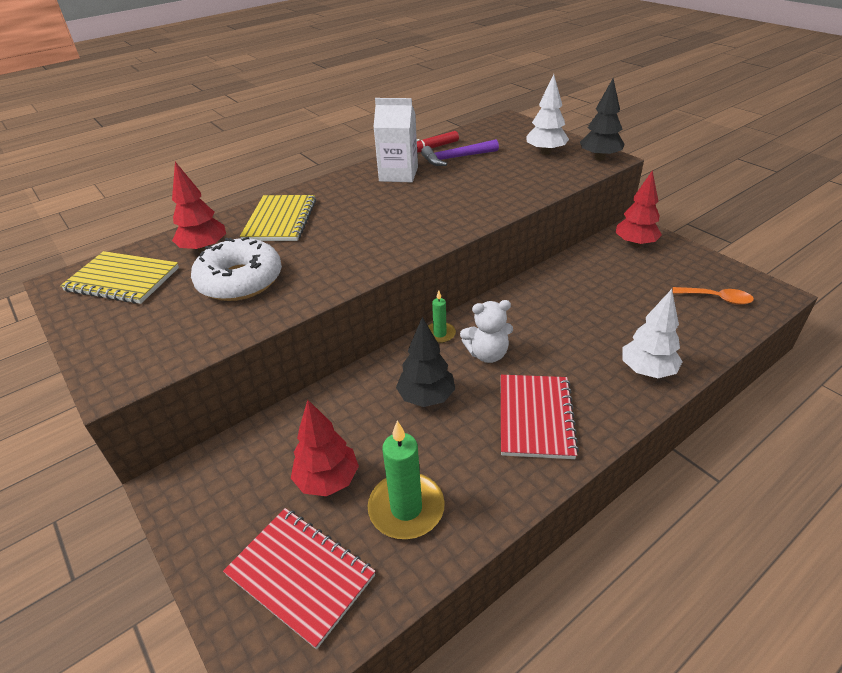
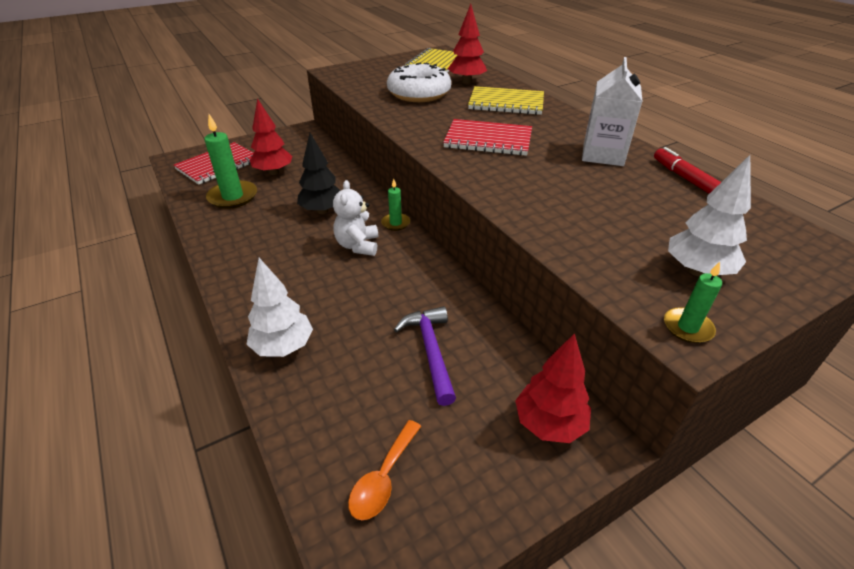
camera: 95 degrees right, 0 degrees up
(456, 158) = (656, 193): purple hammer -> purple hammer (430, 351)
(535, 417) = (270, 260): red notebook -> red notebook (488, 140)
(599, 158) = (687, 327): black tree -> green candle

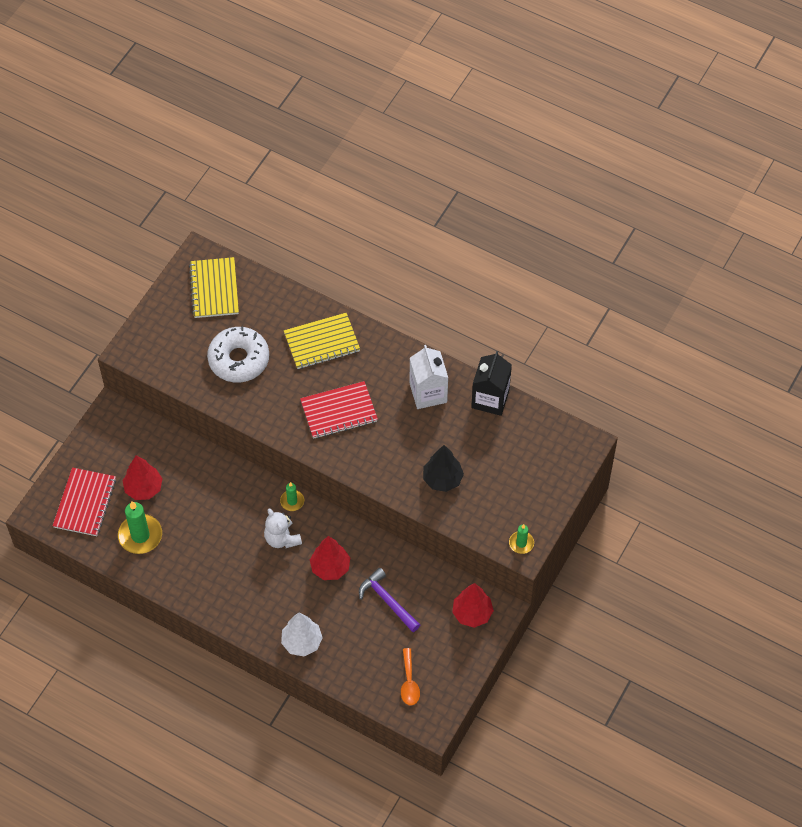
camera: 30 degrees left, 20 degrees up
(322, 211) = (226, 515): black tree -> black tree (442, 479)
(466, 81) = (266, 315): red tree -> red tree (330, 567)
(684, 178) = (490, 399): red marker -> black carton
(697, 271) = (517, 496): white tree -> none

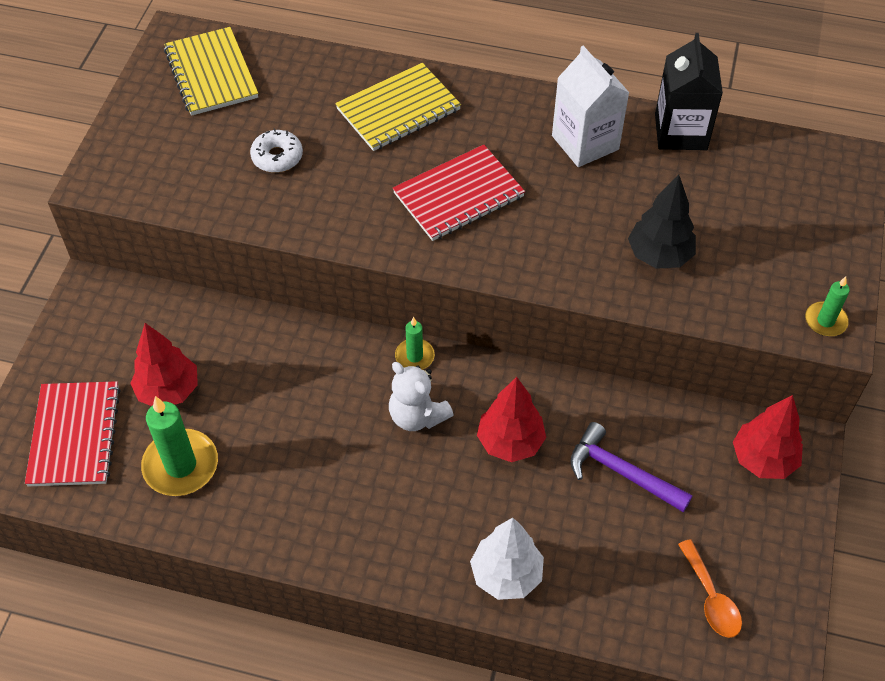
camera: 15 degrees left, 5 degrees down
(239, 359) = (277, 157): white donut -> white donut, size x0.52

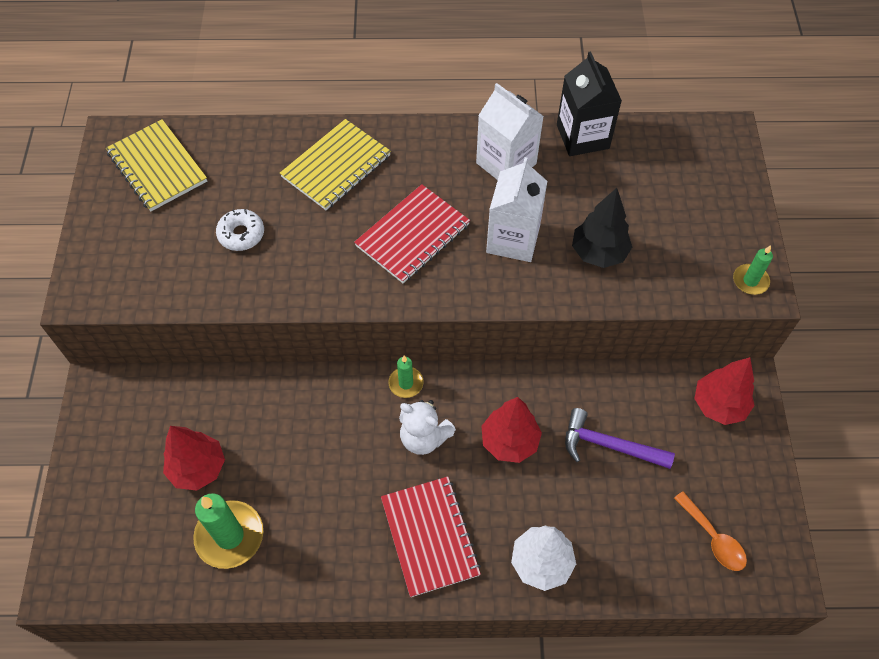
camera: 15 degrees left, 5 degrees up
(74, 435) = (124, 532): red notebook -> red notebook (429, 536)
(567, 222) = (513, 239): none -> white carton

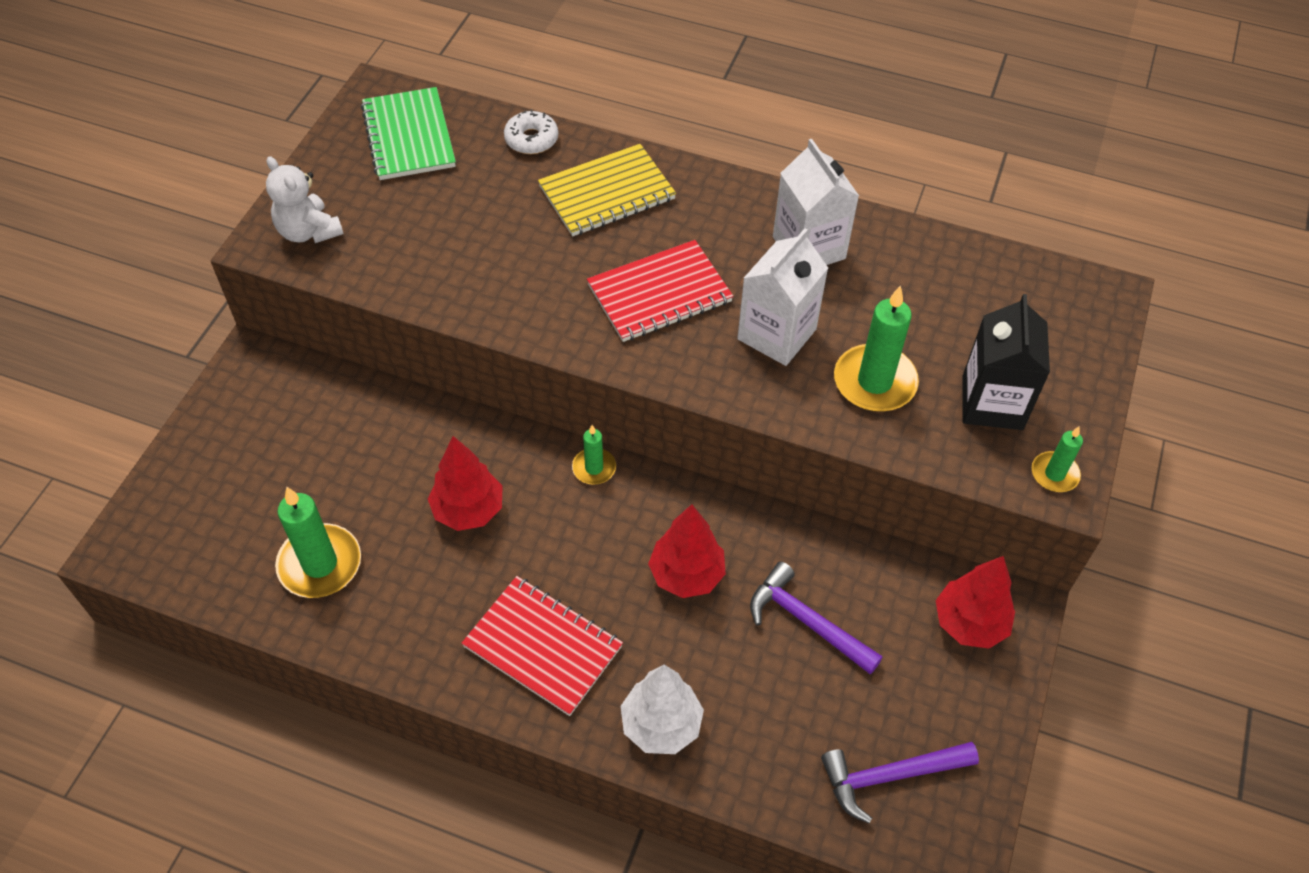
camera: 20 degrees right, 5 degrees down
(157, 167) = (409, 136): yellow notebook -> green notebook
(198, 468) = (319, 480): red tree -> red tree (468, 510)
(241, 234) = (466, 234): white donut -> white donut (531, 139)
(424, 437) = (587, 535): white teddy bear -> white teddy bear (308, 231)
(429, 536) = (542, 647): red notebook -> red notebook turned 60 degrees counterclockwise
(582, 136) = (918, 245): black carton -> black carton (992, 402)
(598, 253) = (874, 382): black tree -> green candle
(713, 538) = (889, 776): orange spoon -> purple hammer

